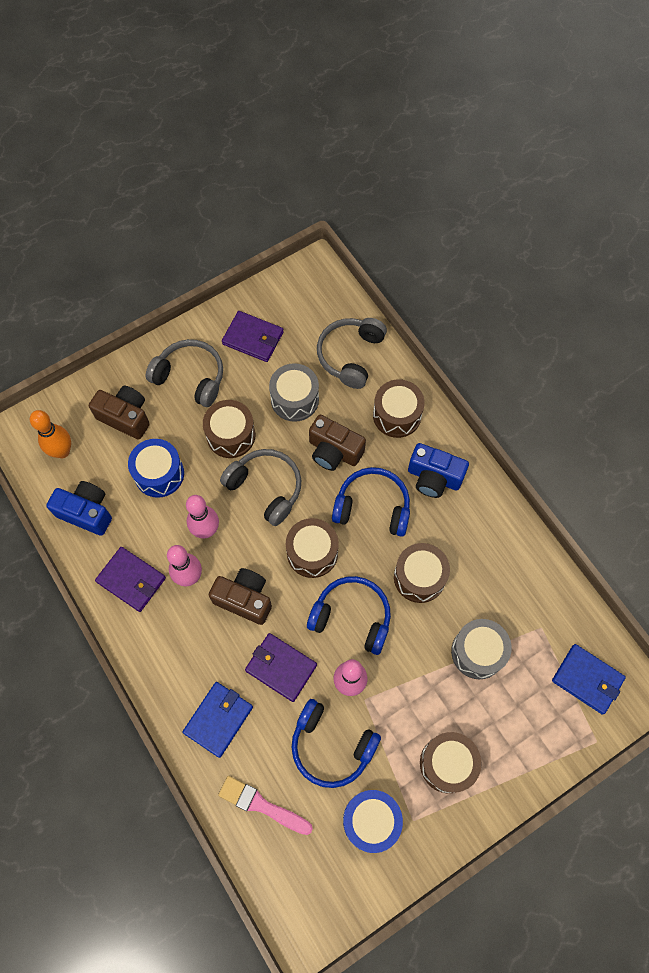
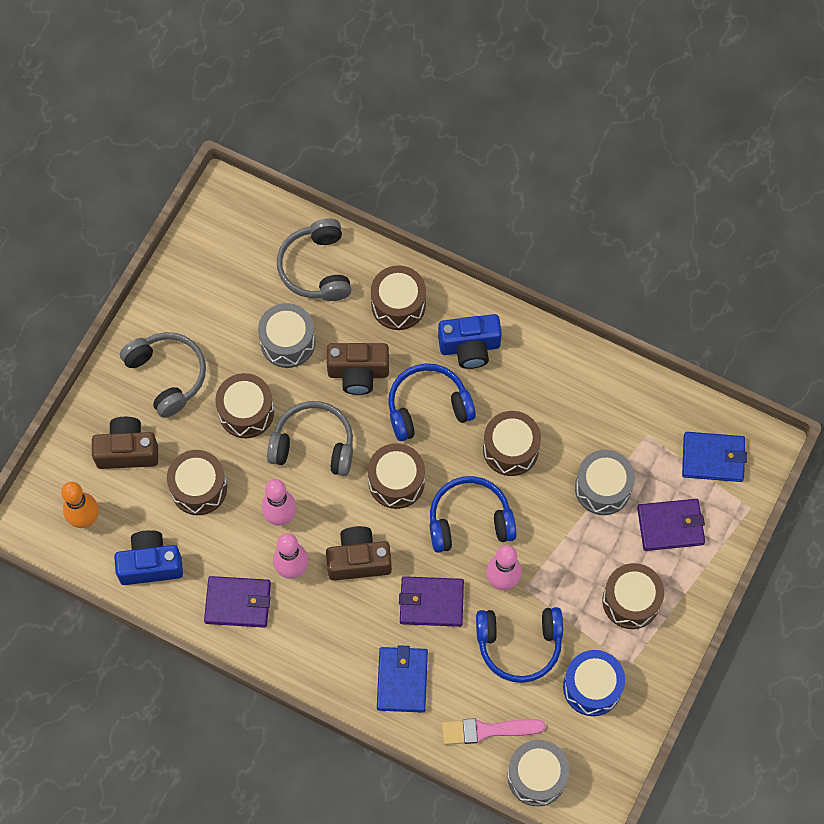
camera: 30 degrees left, 0 degrees up
(159, 474) = (199, 488): blue drum -> brown drum
(190, 377) = (167, 375): grey headphones -> grey headphones turned 60 degrees clockwise
(253, 338) = (206, 302): purple wallet -> purple wallet (670, 526)
(278, 872) = (537, 776): none -> grey drum

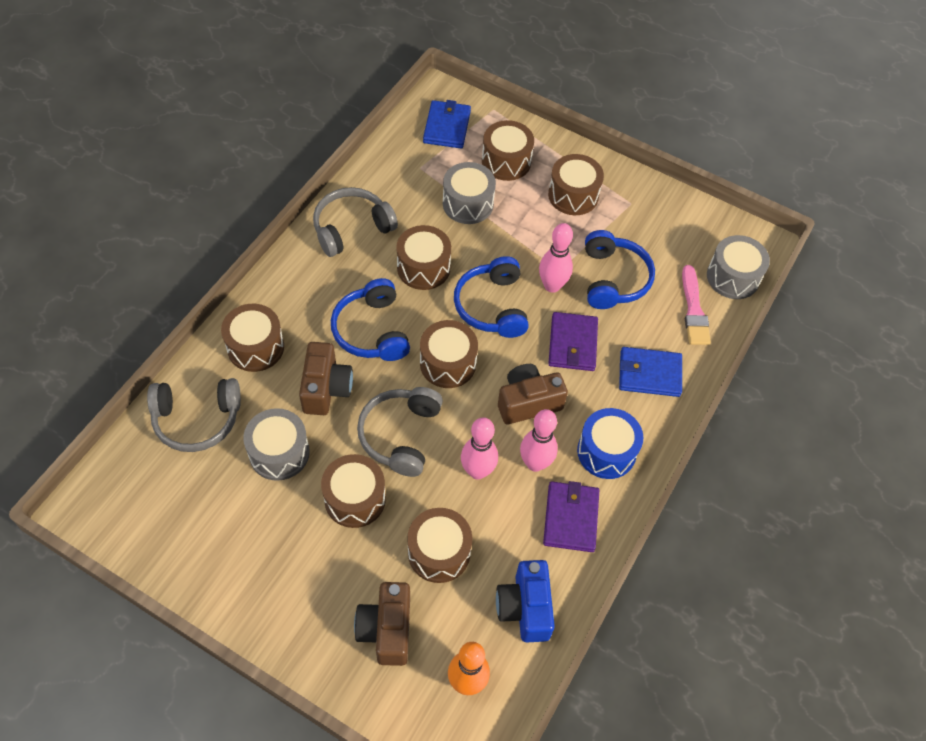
camera: 90 degrees left, 10 degrees down
(167, 375) = (298, 581): grey headphones -> grey headphones (351, 228)
(358, 560) = (528, 402): brown camera -> brown camera turned 75 degrees clockwise
(470, 347) = (313, 290): blue camera -> none
(592, 687) = (651, 230): blue drum -> blue drum (606, 452)
(670, 526) = (506, 161): purple wallet -> brown drum

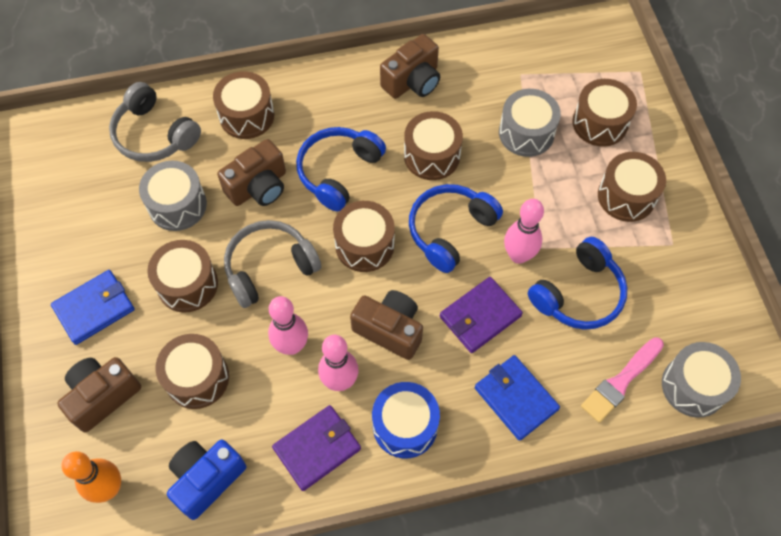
camera: 50 degrees right, 5 degrees up
(351, 228) = (412, 81): grey headphones -> brown camera
(447, 127) = (582, 57): blue wallet -> blue wallet (94, 308)

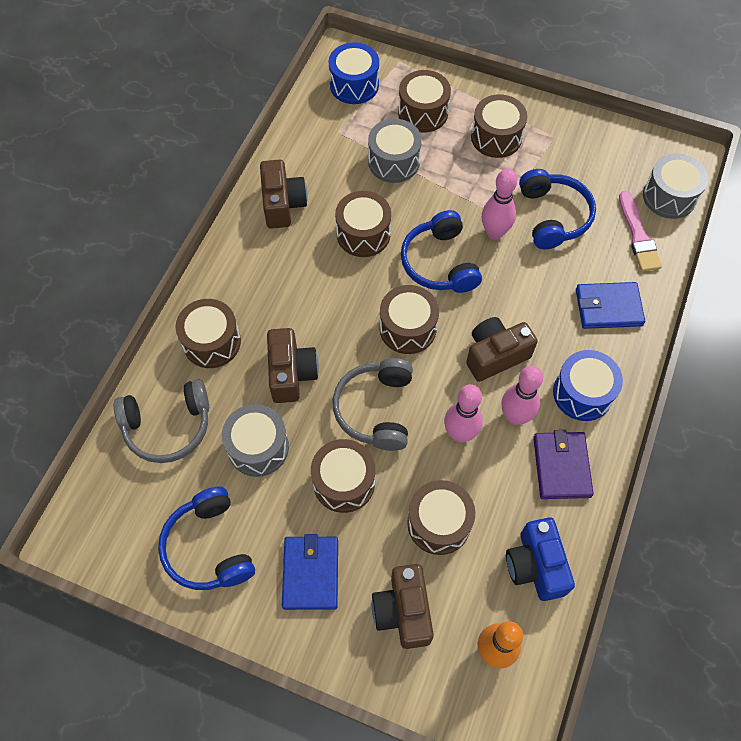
camera: 55 degrees left, 0 degrees up
(338, 172) = (325, 307): blue headphones -> blue headphones (209, 547)
(480, 316) = (527, 289): purple wallet -> none
(581, 55) = (354, 85): none -> blue drum

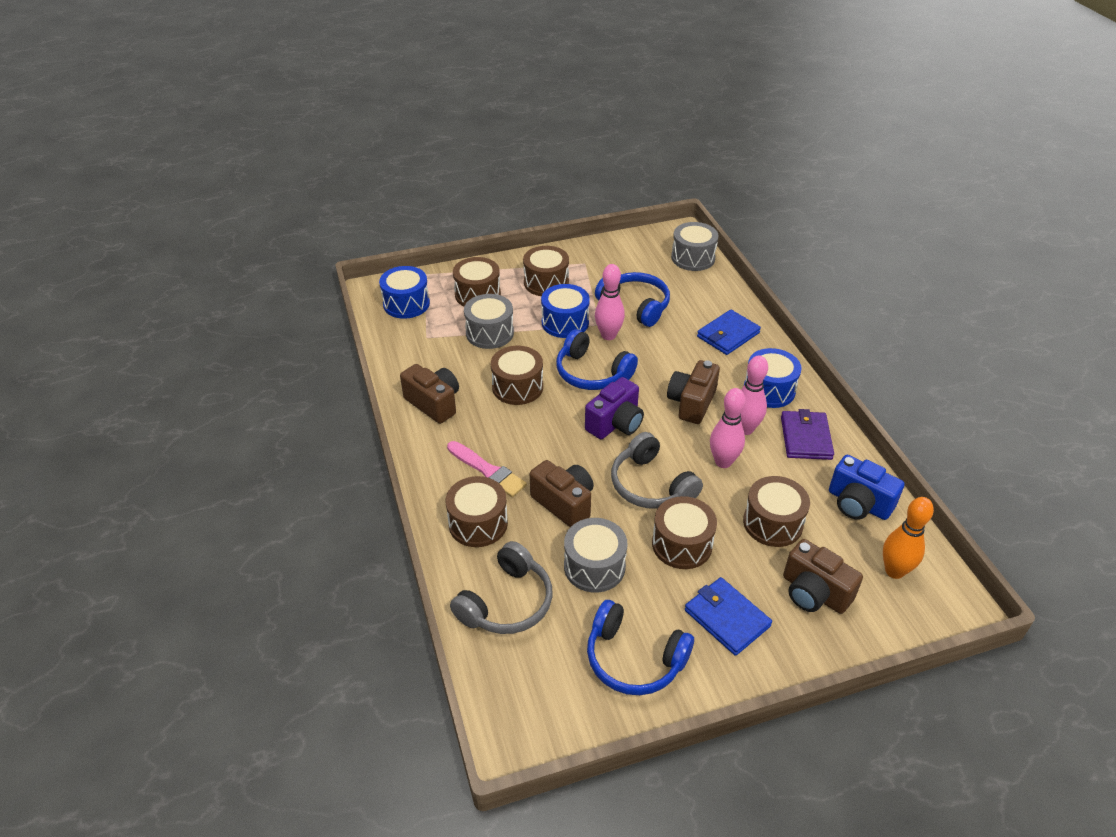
camera: 40 degrees left, 20 degrees down
(408, 328) = (615, 423): brown drum -> purple camera
(469, 193) = (565, 322): none -> blue drum
(561, 466) = (805, 438): purple wallet -> purple wallet turned 45 degrees clockwise
(638, 236) = (699, 287): pink brush -> pink brush (488, 471)

